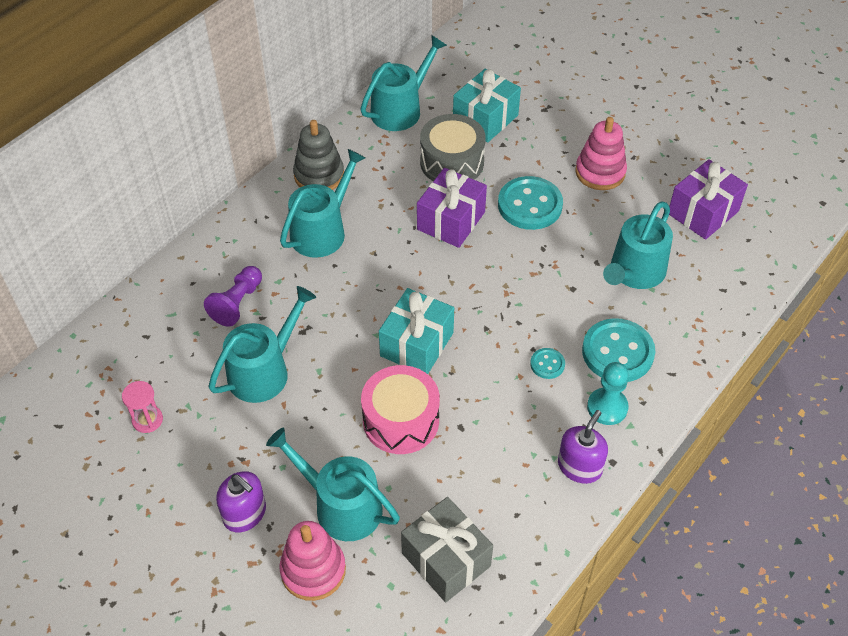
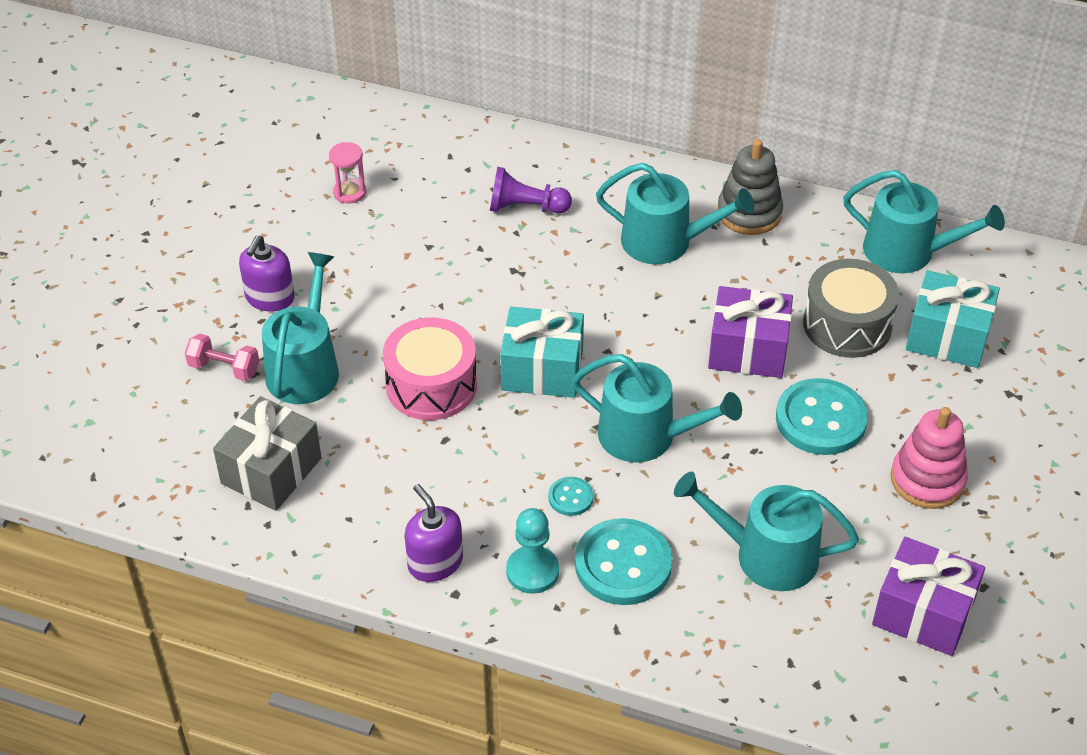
camera: 70 degrees right, 5 degrees down
(264, 371) = (446, 256): turquoise watering can -> turquoise watering can (646, 436)
(313, 570) = (224, 368): pink stacking toy -> pink dumbbell
(579, 467) = (435, 562): purple soap dispenser -> purple soap dispenser turned 135 degrees counterclockwise

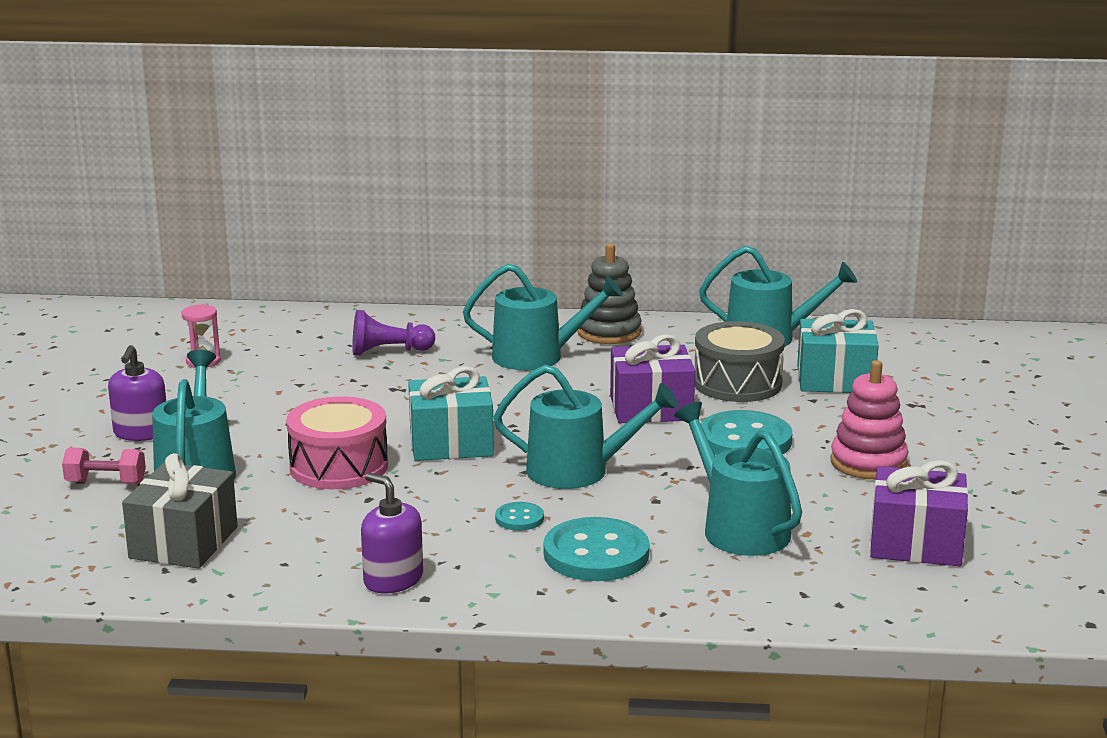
camera: 15 degrees left, 25 degrees down
(532, 571) = (502, 571): turquoise pawn -> none
(766, 555) = (739, 529): turquoise watering can -> turquoise watering can turned 60 degrees clockwise

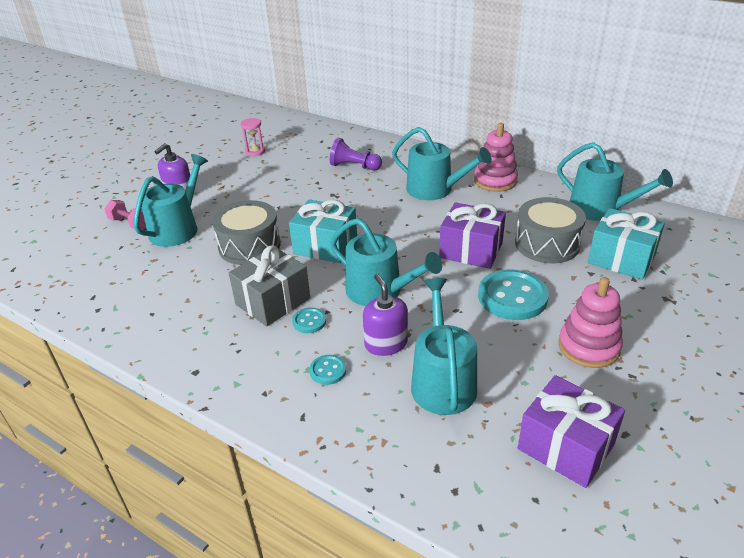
camera: 30 degrees right, 15 degrees up
(184, 542) = (120, 279): grey gift -> grey gift (273, 301)
(339, 466) = (249, 246): pink drum -> grey drum
(393, 580) = (193, 349): purple soap dispenser -> purple soap dispenser (386, 343)
(596, 554) = (328, 371): turquoise button -> turquoise button, size x0.48
(609, 332) = (495, 181): grey stacking toy -> pink stacking toy

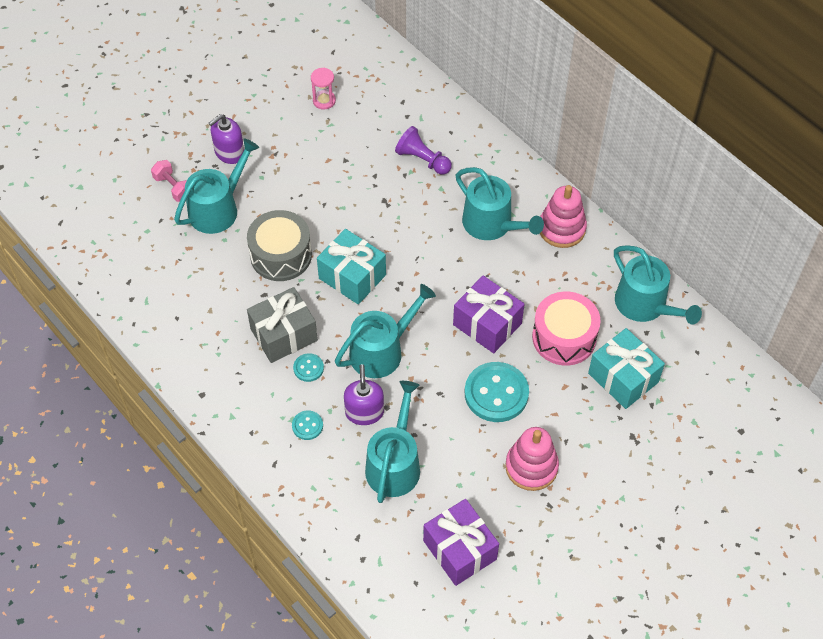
camera: 15 degrees right, 20 degrees up
(380, 291) = (381, 351): turquoise watering can -> turquoise watering can turned 90 degrees counterclockwise
(547, 244) = (564, 337): grey drum -> pink drum

